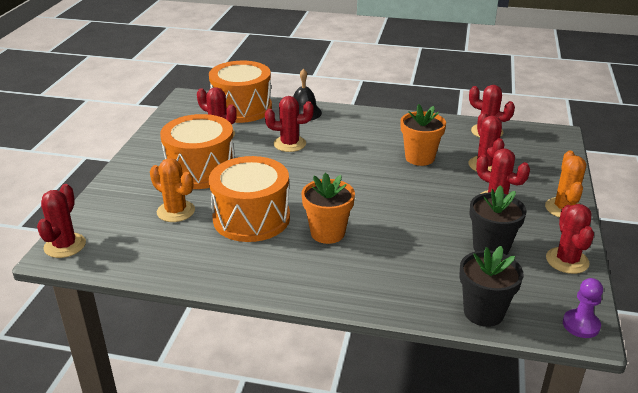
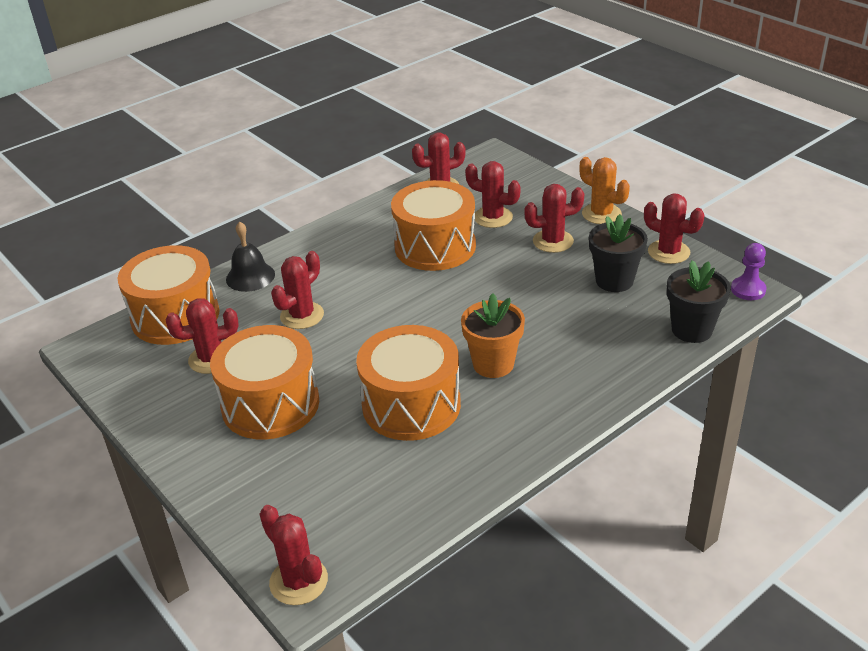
camera: 50 degrees left, 5 degrees up
(176, 211) = (333, 458): orange cactus -> none
(419, 158) = (435, 246): orange flower pot -> orange drum

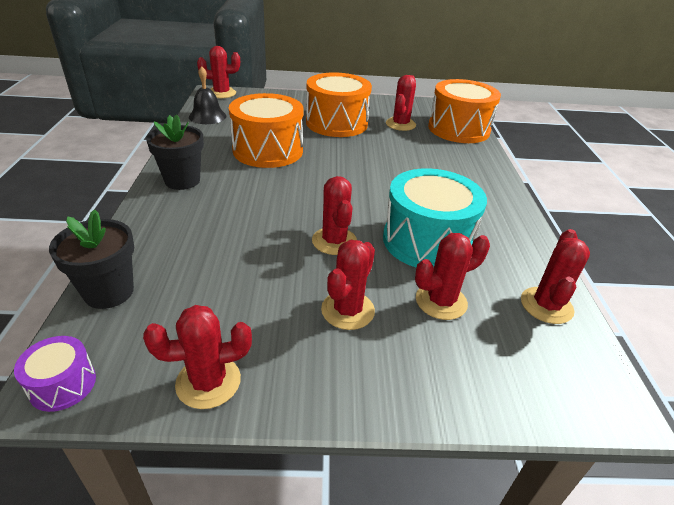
camera: 125 degrees right, 0 degrees up
(250, 276) = (477, 160): black bell -> black bell (207, 116)
(302, 316) = (406, 157): red cactus -> red cactus (334, 241)
(435, 246) = (427, 241): orange drum -> turquoise drum
(493, 364) = (251, 188): orange flower pot -> none
(601, 214) = (351, 391): orange cactus -> none
(614, 281) = (234, 301): black flower pot -> black flower pot (182, 180)
(748, 290) = (63, 384): purple pawn -> purple drum

